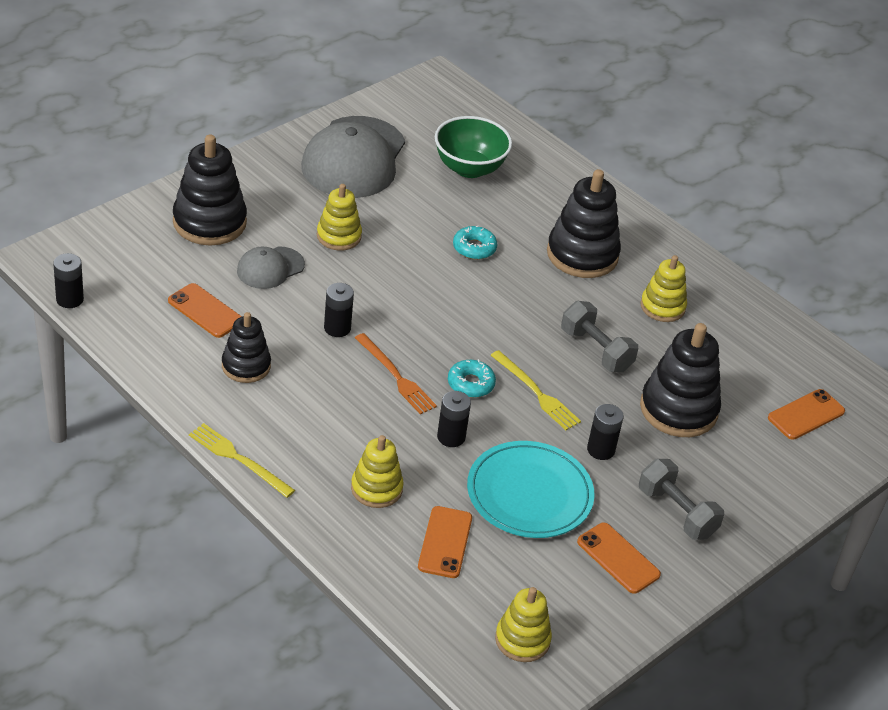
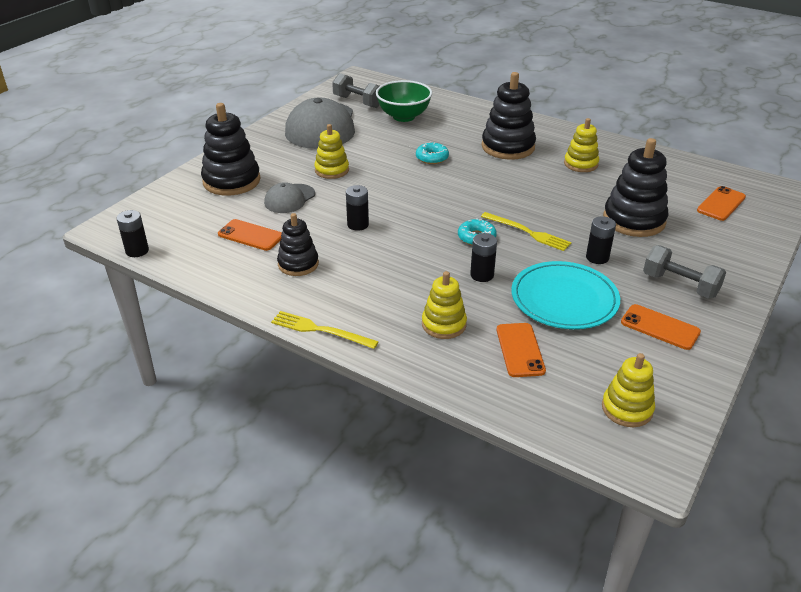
camera: 10 degrees left, 5 degrees down
(396, 376) = (418, 245): orange fork -> none
(596, 350) = (553, 198): grey dumbbell -> grey dumbbell (358, 102)

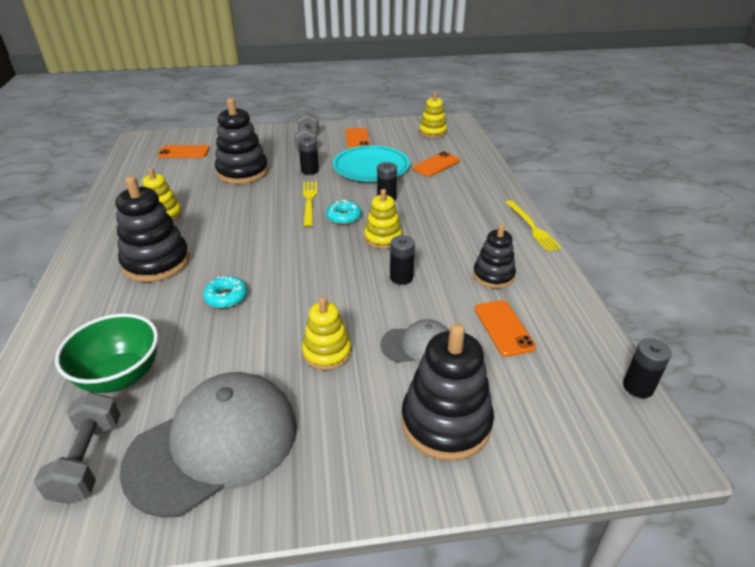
camera: 130 degrees left, 0 degrees up
(444, 324) = (454, 191): yellow stacking toy -> yellow stacking toy (383, 238)

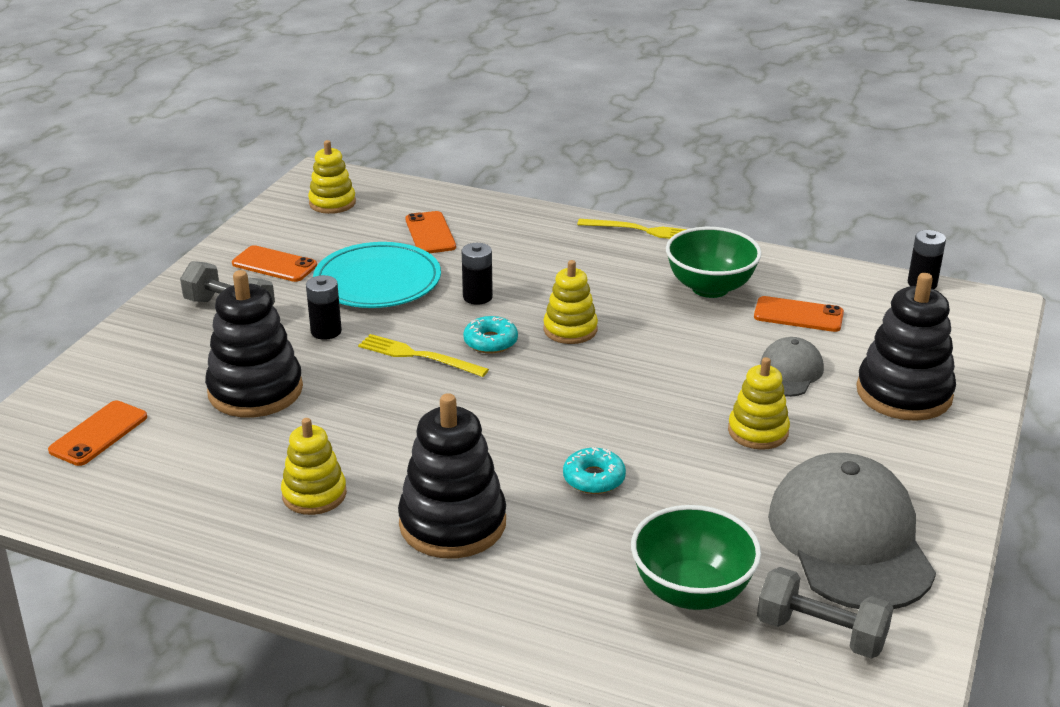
camera: 60 degrees left, 5 degrees down
(401, 277) = (663, 343): black battery -> none
(493, 275) = (710, 288): black stacking toy -> green bowl

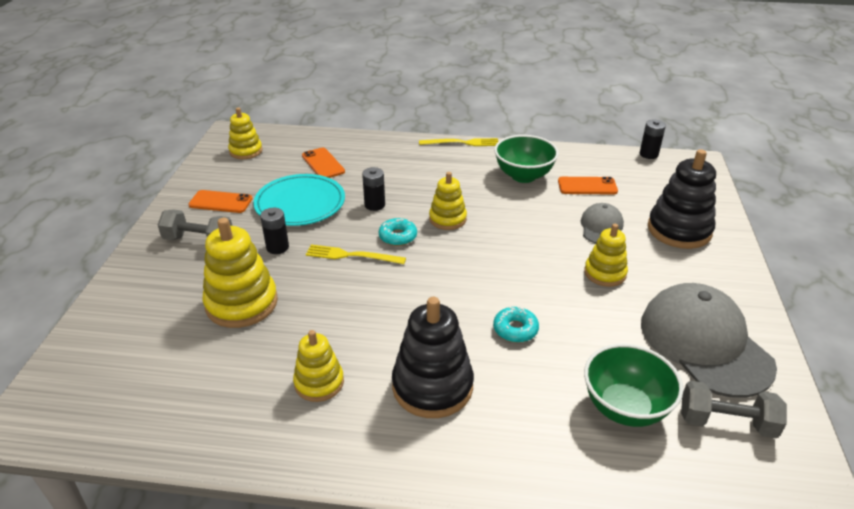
camera: 15 degrees left, 5 degrees up
(98, 434) = (128, 362): orange phone -> none
(255, 390) = (242, 303): black stacking toy -> yellow stacking toy

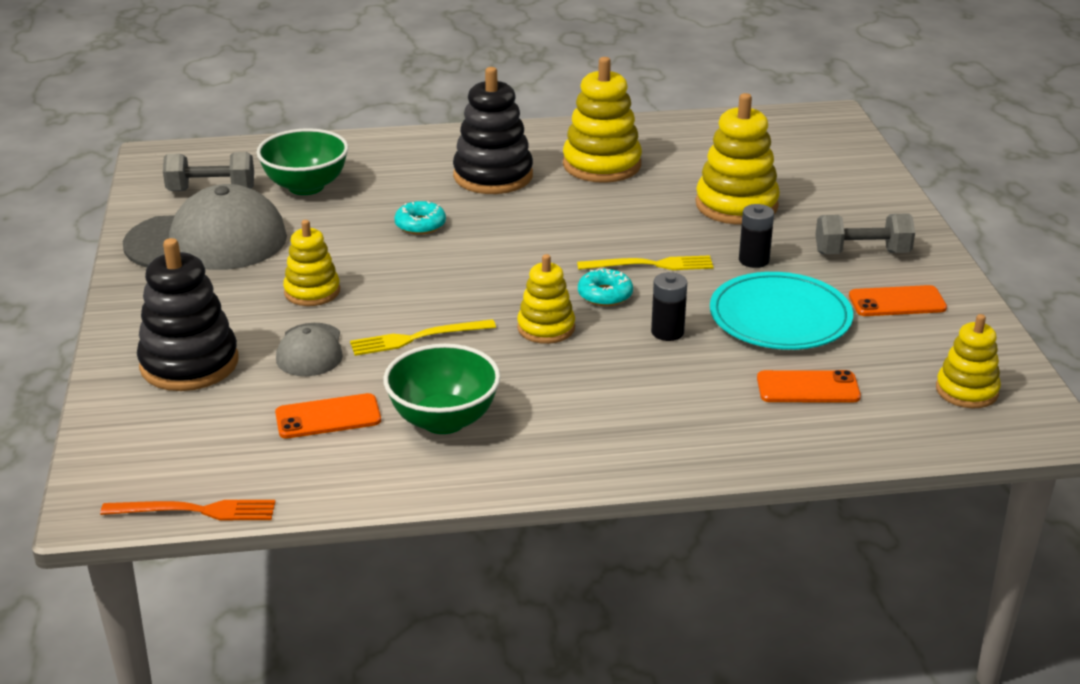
camera: 165 degrees right, 5 degrees down
(319, 383) = (602, 165): yellow stacking toy -> yellow stacking toy, size x1.63
(323, 164) = (808, 388): orange phone -> orange phone turned 45 degrees counterclockwise
(462, 143) = (582, 476): yellow fork -> yellow fork (417, 338)
(648, 154) = (195, 511): black battery -> orange fork
(704, 343) = (207, 241): grey cap -> grey cap turned 60 degrees counterclockwise

